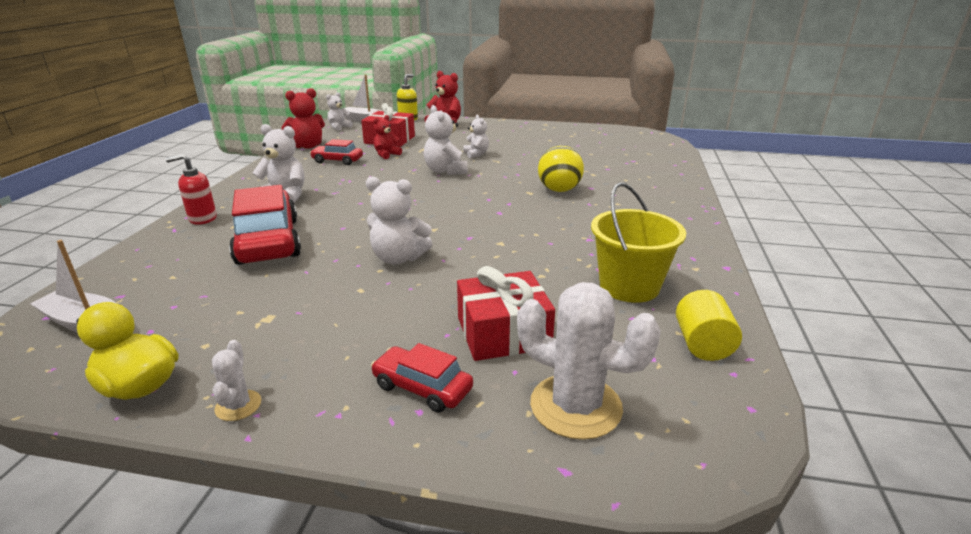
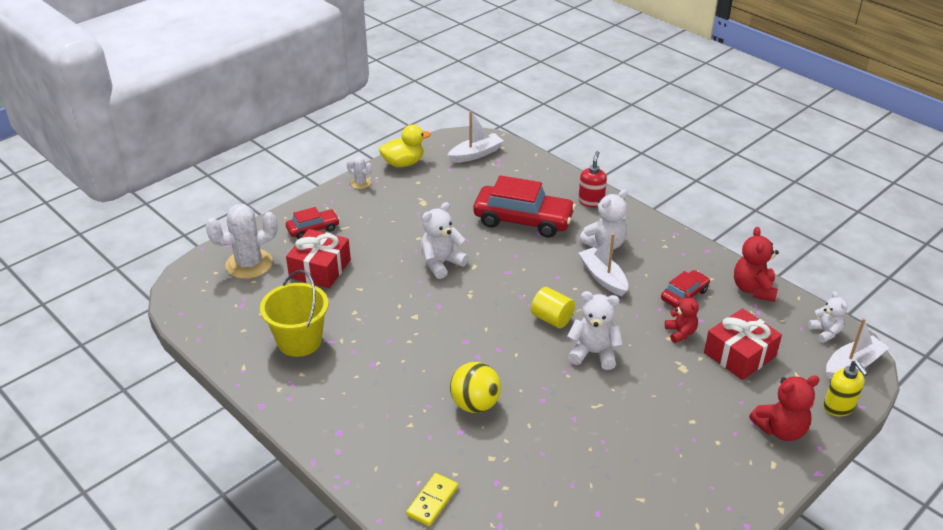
camera: 125 degrees right, 10 degrees up
(342, 187) = (603, 277): none -> white boat
(476, 154) = (630, 400): white teddy bear -> none
(656, 179) = (432, 501): none -> yellow domino
(702, 344) = (226, 330): yellow cylinder -> yellow cylinder (552, 319)

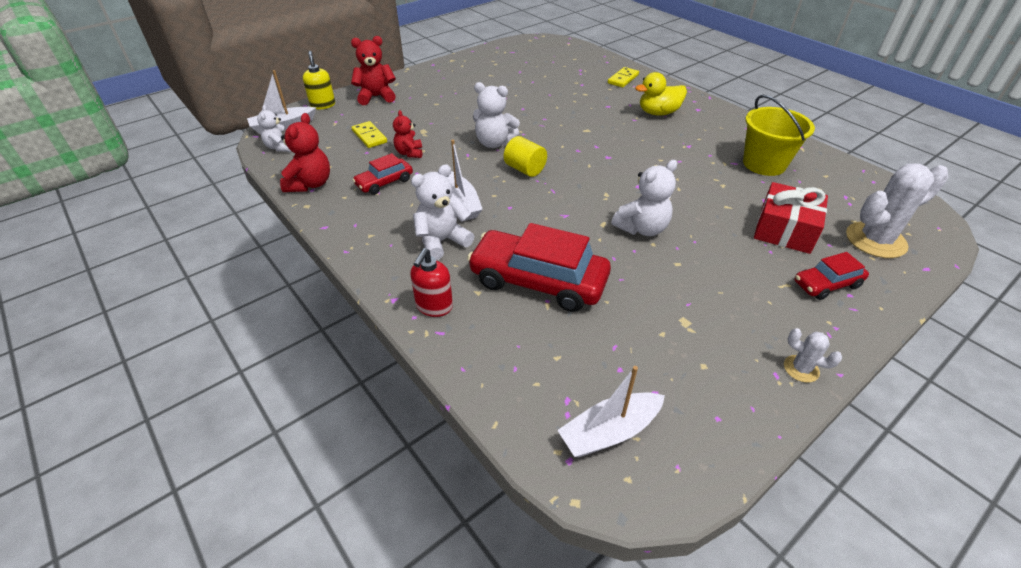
camera: 175 degrees left, 5 degrees up
(403, 163) = (743, 415): yellow duck -> yellow duck (658, 113)
(475, 404) = (597, 118): yellow ball -> none
(739, 354) = (369, 136): red gift -> yellow domino

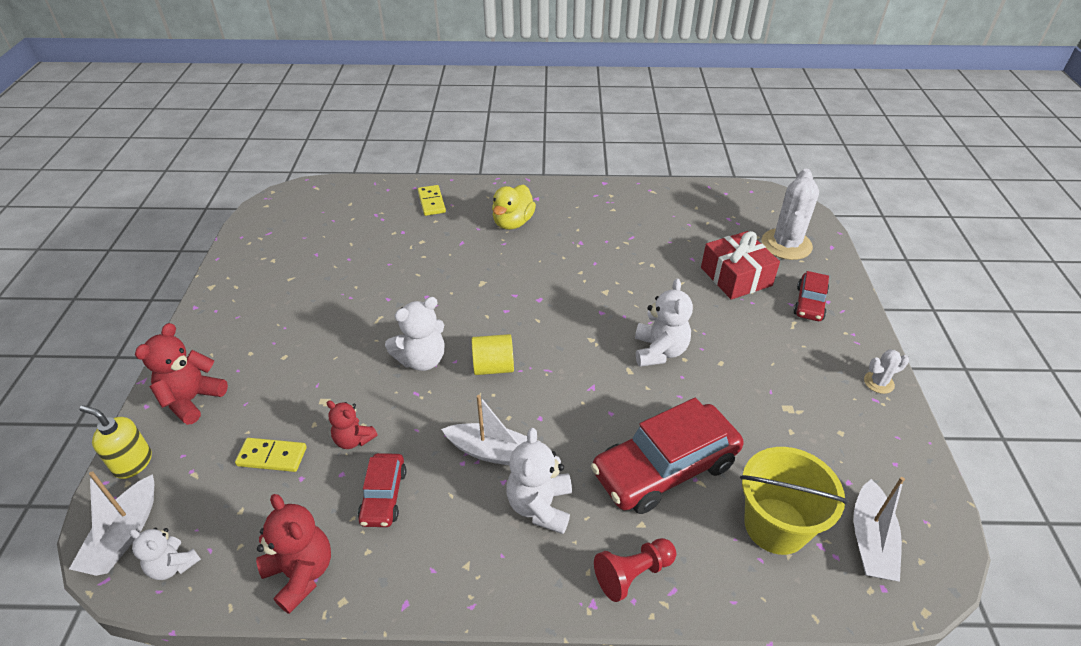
camera: 50 degrees left, 0 degrees up
(434, 306) = (633, 574): red soap dispenser -> red pawn
(764, 164) = (650, 224): yellow bucket -> yellow bucket (775, 525)

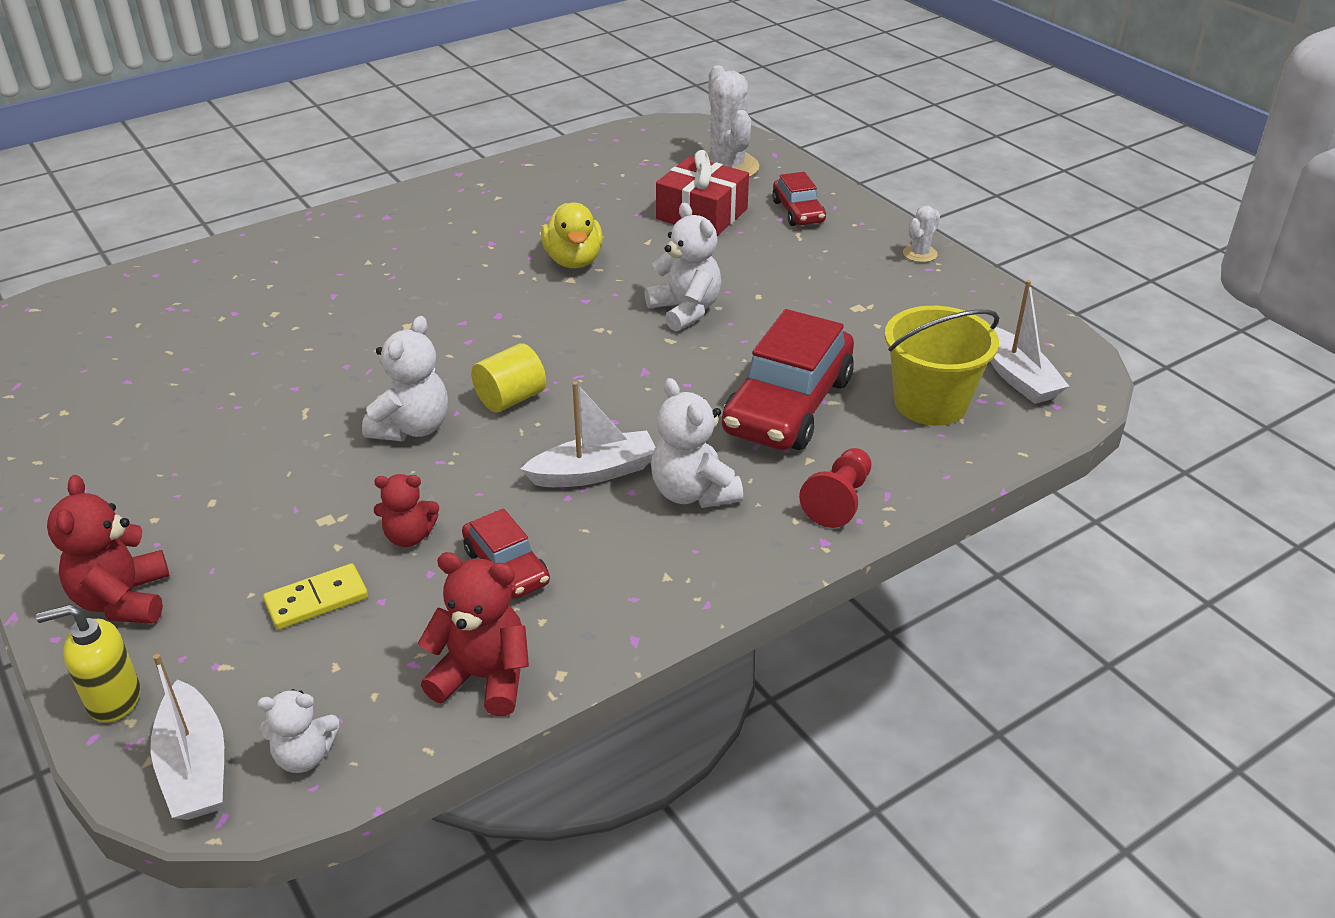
camera: 35 degrees left, 5 degrees down
(431, 202) = (241, 267): yellow domino -> none
(513, 222) = (381, 252): yellow duck -> yellow duck (573, 260)

